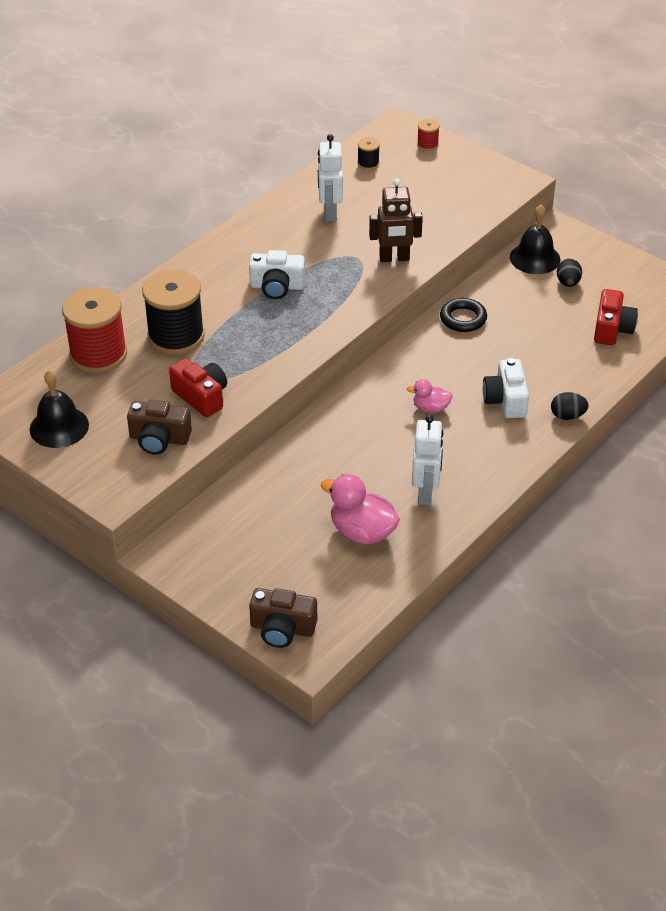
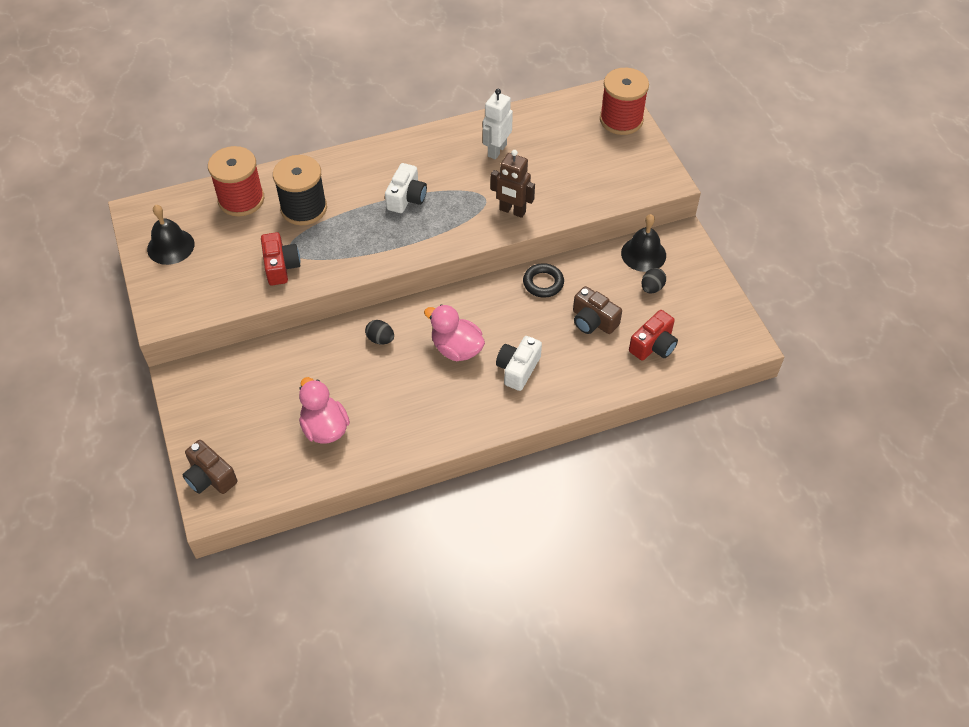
camera: 30 degrees right, 10 degrees up
(159, 439) = (226, 287): brown camera -> brown camera (593, 321)
(277, 287) = (406, 198): white camera -> white camera turned 105 degrees counterclockwise
(368, 163) = (561, 118): black spool -> none
(425, 493) = (395, 419): white robot -> none
(427, 145) = (621, 120): red spool -> red spool, size x2.28
(430, 408) = (456, 349): pink duck -> pink duck, size x1.76
(567, 416) = (554, 405): black egg -> black egg (380, 339)

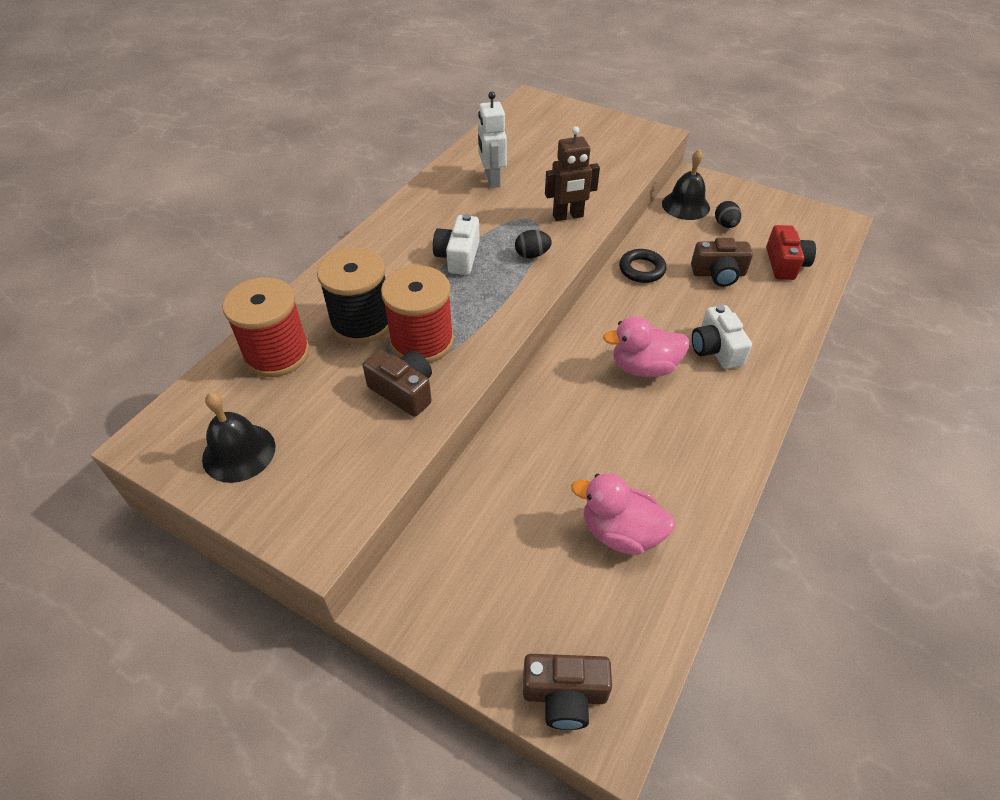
camera: 40 degrees left, 5 degrees down
(281, 266) = (403, 391): red camera -> brown camera
(380, 339) = (565, 406): black egg -> black egg (532, 255)
(406, 198) = (458, 257): white camera -> white camera turned 150 degrees counterclockwise
(621, 120) = (563, 113): red spool -> red spool (422, 341)

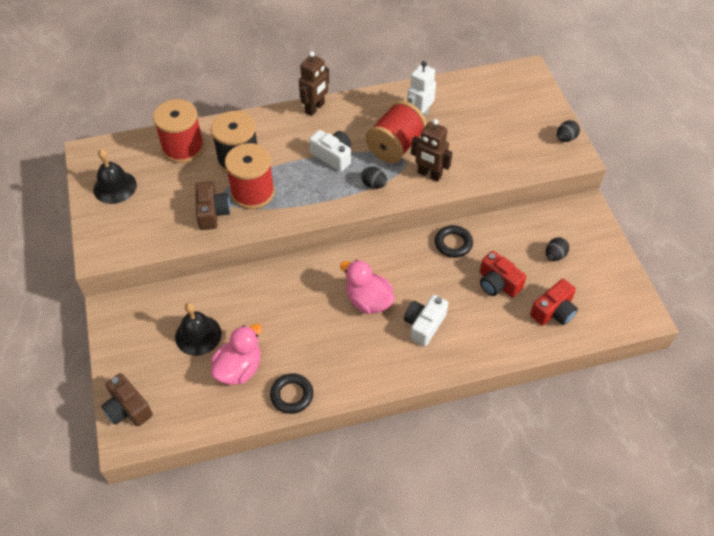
camera: 45 degrees right, 5 degrees up
(380, 229) = (315, 108): none -> brown robot
(458, 257) = (333, 156): white camera -> white camera turned 75 degrees clockwise
(505, 213) = (395, 146): none -> red spool
(620, 532) = (239, 369): pink duck -> pink duck turned 60 degrees clockwise
(630, 127) = (565, 138): none -> black egg
(685, 205) = (548, 222): black bell -> black bell (198, 335)
(704, 509) = (292, 395): none -> black ring
(718, 274) = (497, 283): brown camera -> red camera

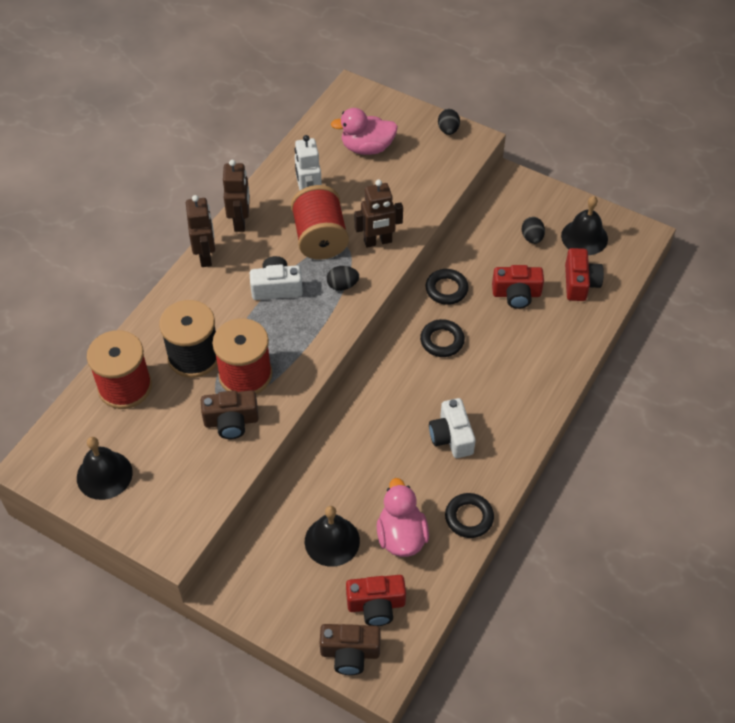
camera: 45 degrees left, 0 degrees up
(175, 395) = (376, 605): none -> red camera
(212, 212) = (231, 421): brown camera -> brown camera turned 135 degrees clockwise
(359, 102) = (240, 222): none -> brown robot
(368, 301) = (436, 391): pink duck -> pink duck (367, 148)
(410, 273) = (442, 341): none -> black ring
(424, 325) = (501, 373): white camera -> white camera (451, 436)
(595, 284) = (584, 237): none -> black bell

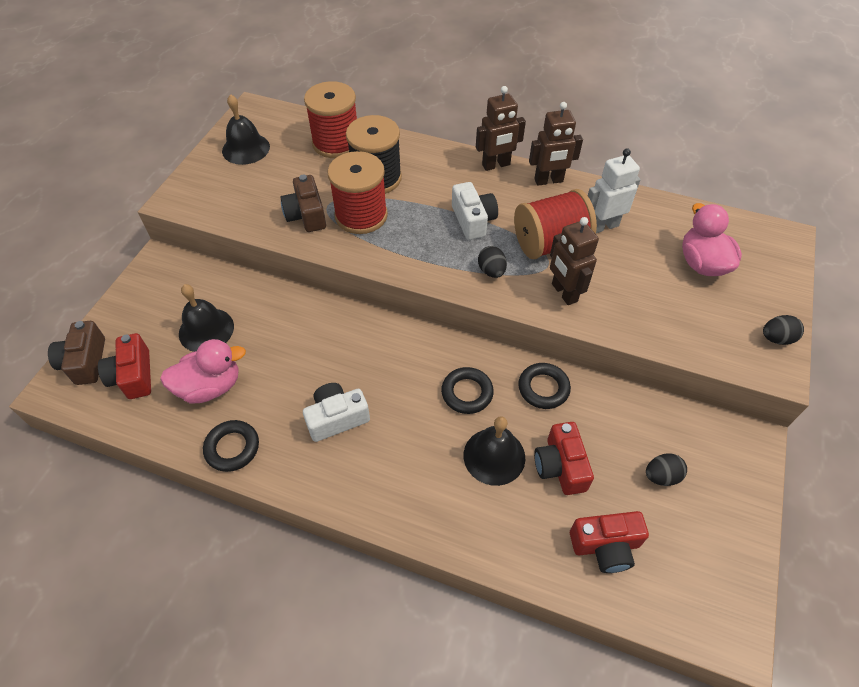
camera: 80 degrees right, 0 degrees up
(584, 237) = (691, 546): black bell -> black bell (494, 456)

